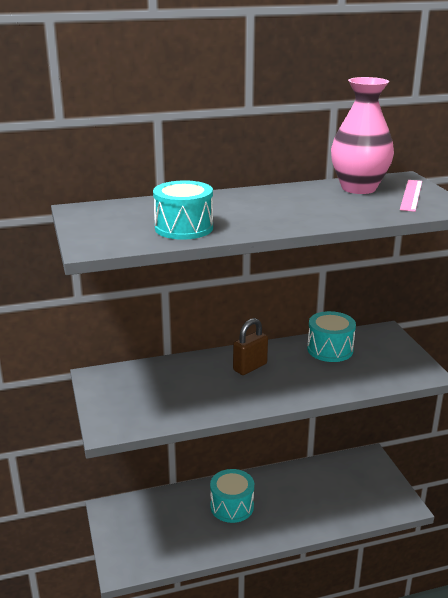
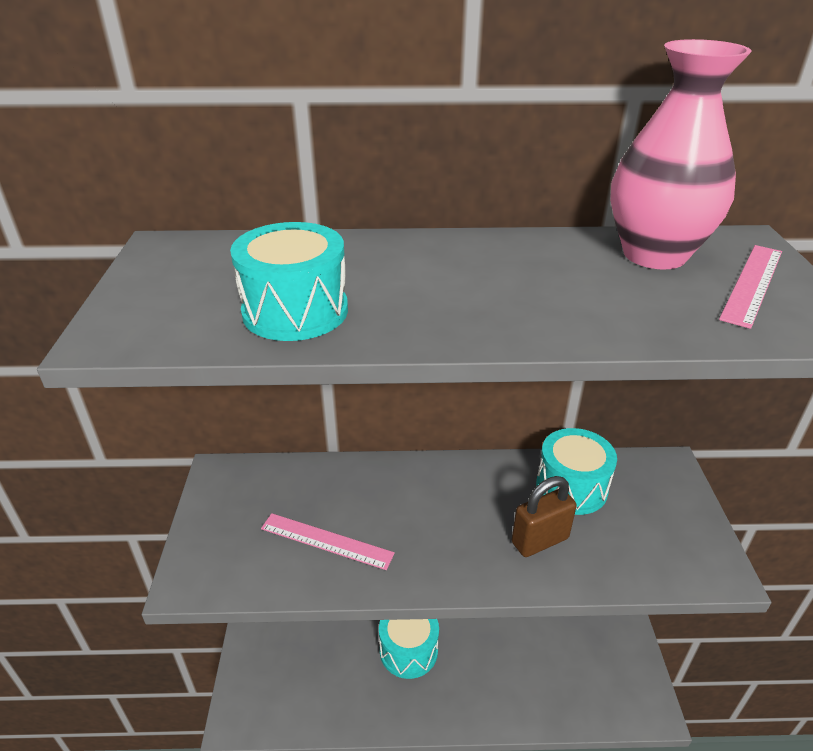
camera: 15 degrees right, 10 degrees up
(187, 397) = (326, 541): none -> pink ruler
(250, 367) = (439, 499): brown padlock -> brown padlock (539, 540)

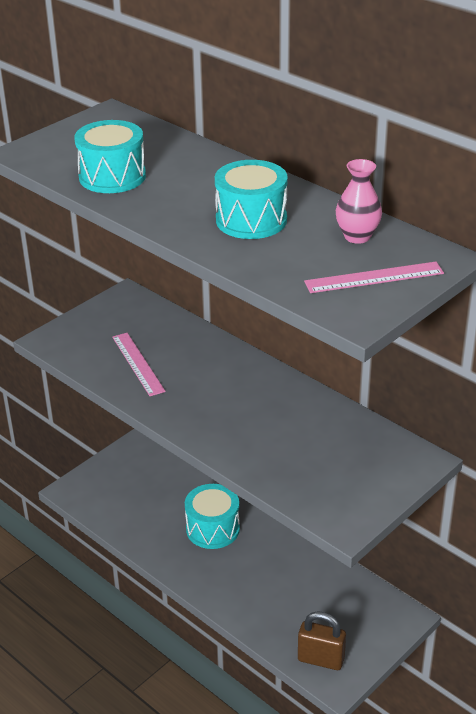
camera: 45 degrees right, 0 degrees up
(539, 540) = (257, 438): brown padlock -> brown padlock (321, 659)
(571, 487) = (326, 427): turquoise drum -> turquoise drum (251, 220)
(654, 255) = (357, 236): pink vase -> pink vase, size x0.52

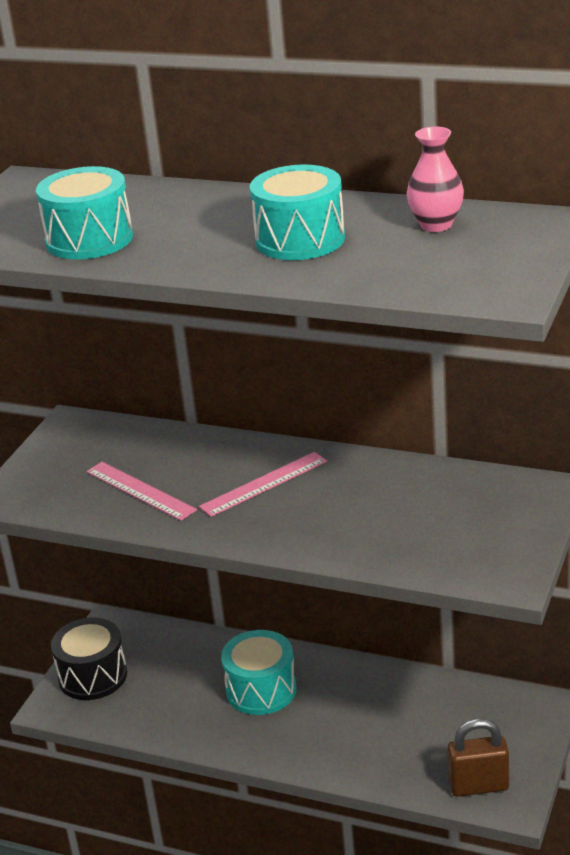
camera: 20 degrees left, 5 degrees down
(108, 477) = (93, 676): none -> black drum
(374, 277) = (491, 257): pink ruler -> pink ruler (264, 484)

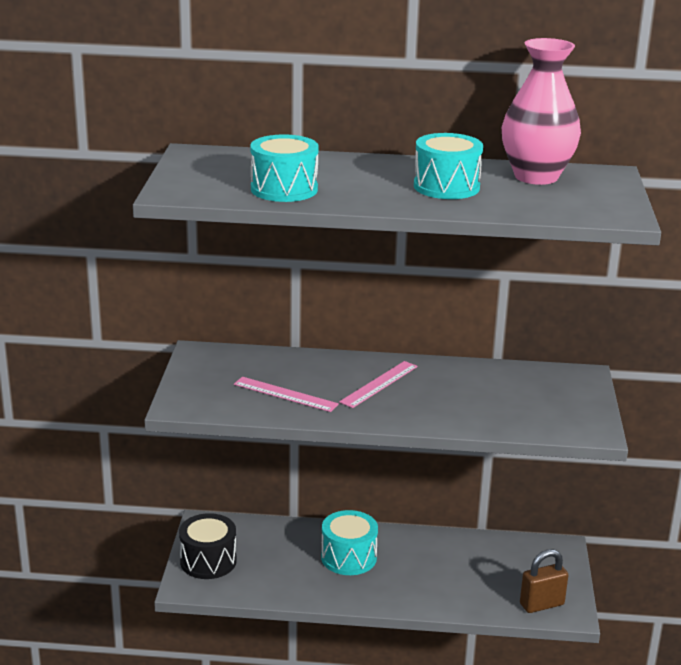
camera: 20 degrees left, 5 degrees down
(436, 225) = (536, 177): pink vase -> pink vase, size x1.91

